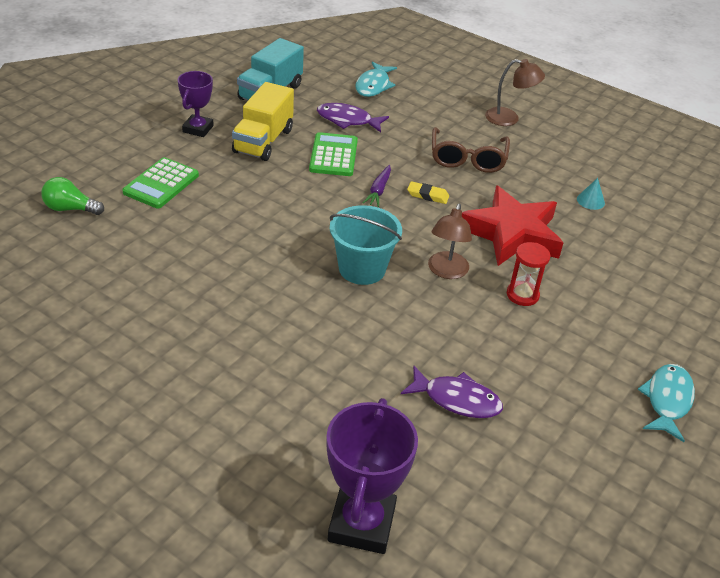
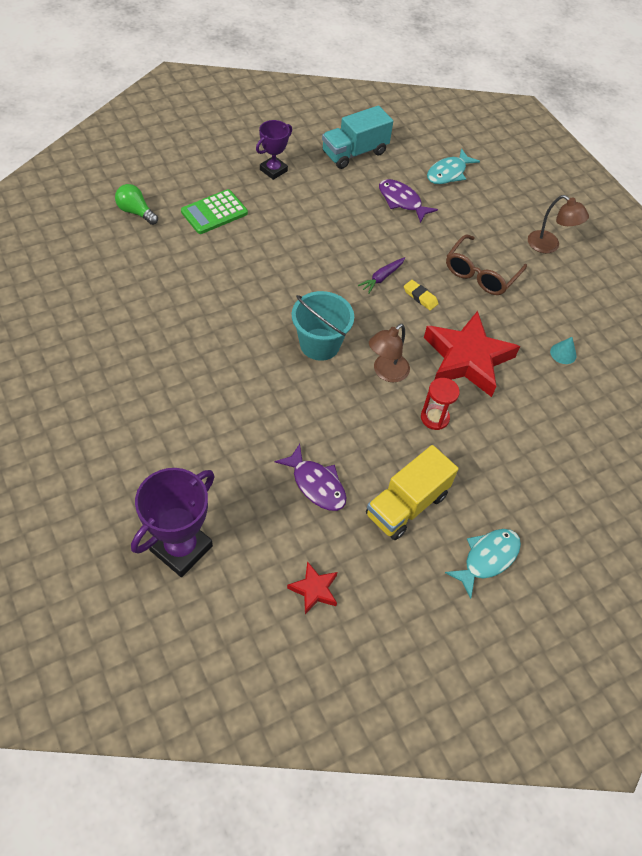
camera: 25 degrees right, 15 degrees up
(263, 141) = (318, 199): yellow truck -> yellow truck (406, 505)
(333, 155) = (367, 232): green calculator -> none
(532, 502) = (314, 589): none -> red star

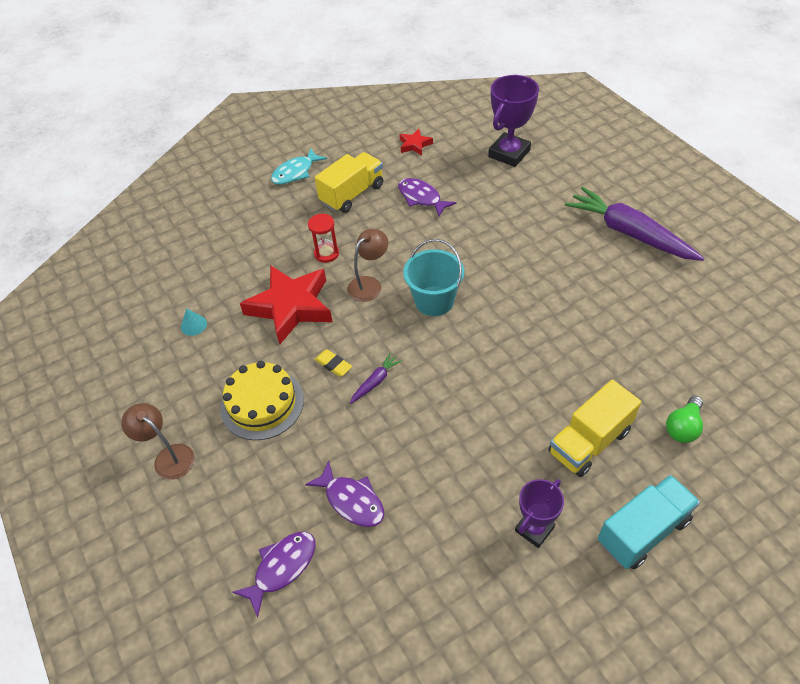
camera: 175 degrees left, 5 degrees down
(83, 394) = (629, 233): none -> purple carrot
(136, 212) = (683, 427): green light bulb -> green light bulb turned 90 degrees clockwise
(214, 212) = (589, 442): green calculator -> yellow truck
(354, 153) = (423, 587): turquoise truck -> turquoise truck (643, 531)
(448, 173) = (282, 568): turquoise fish -> purple fish
(480, 274) = (262, 403): brown glasses -> yellow cake

